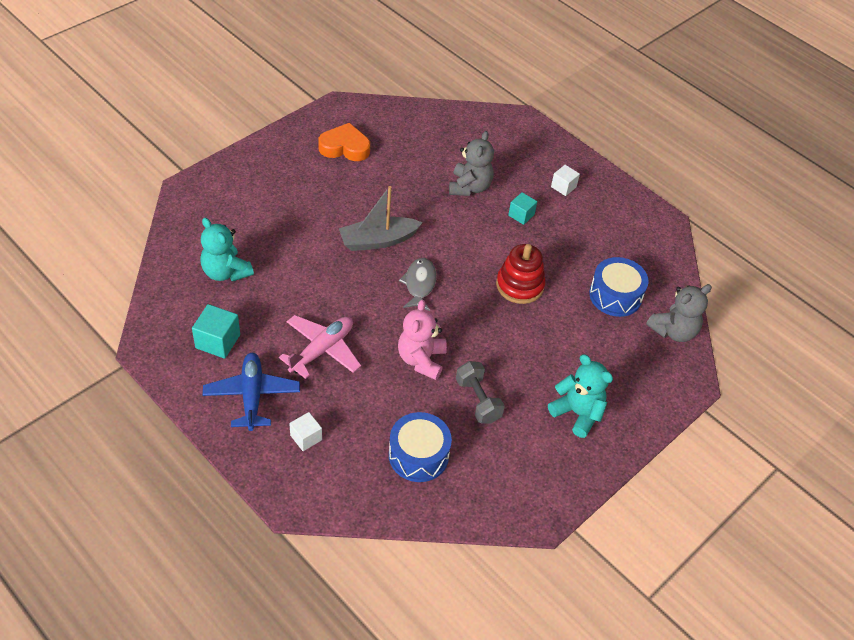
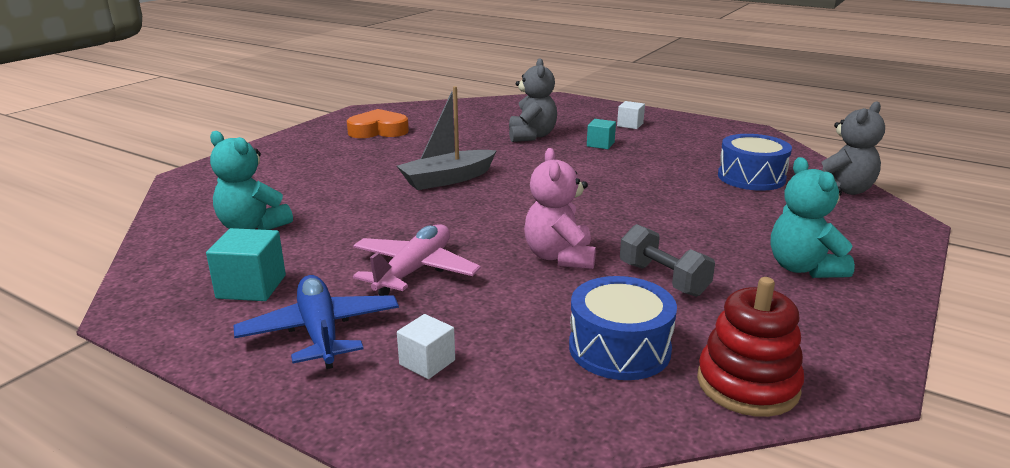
camera: 10 degrees left, 25 degrees down
(419, 284) = (517, 201): grey fish -> none
(519, 285) = (638, 185): red stacking toy -> red stacking toy (747, 384)
(577, 413) = (803, 268): turquoise teddy bear -> turquoise teddy bear turned 135 degrees counterclockwise

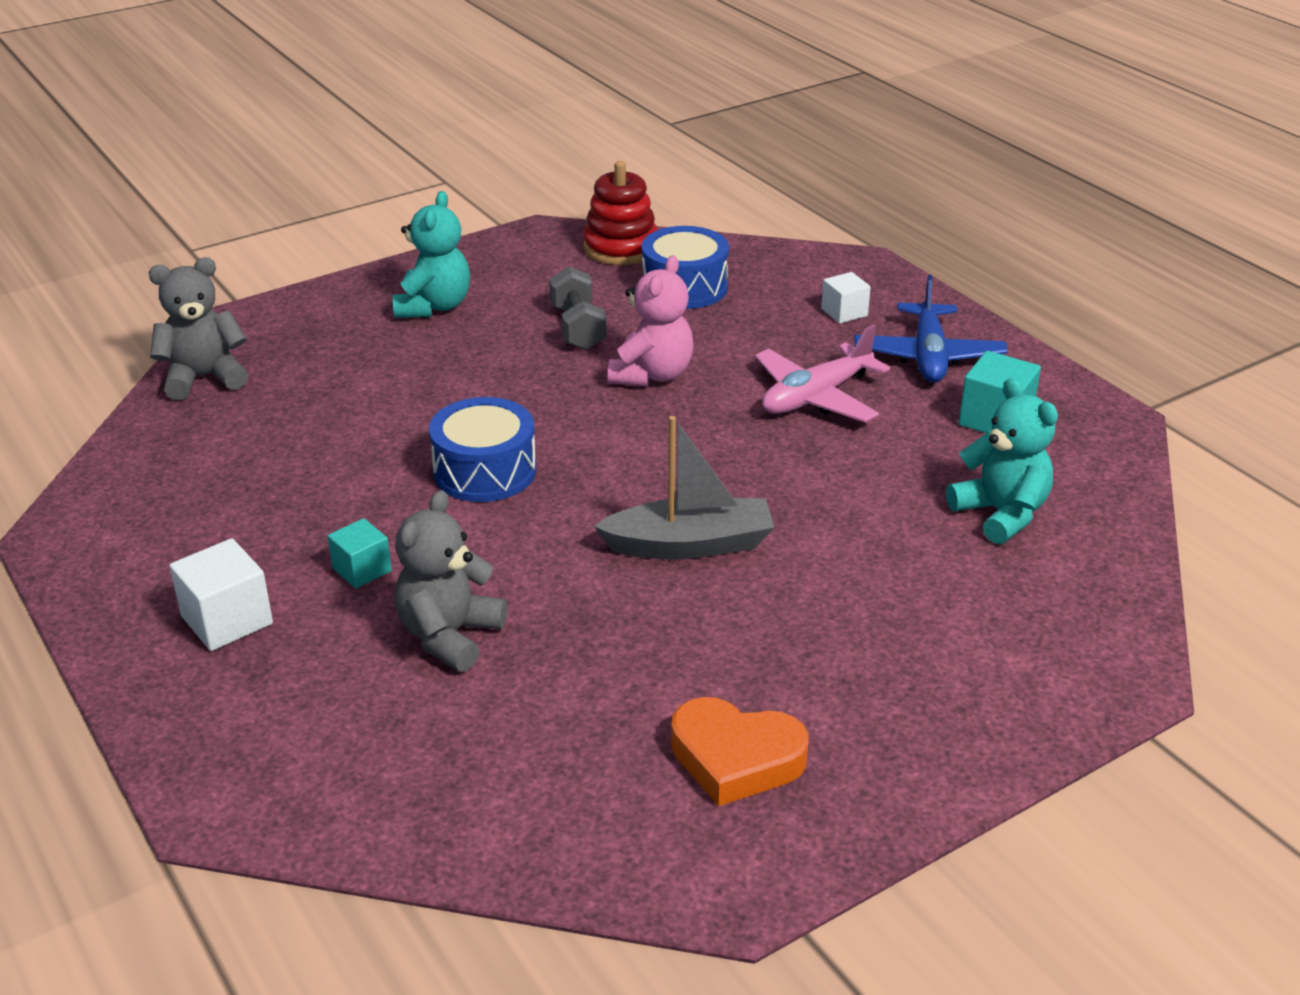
camera: 155 degrees left, 10 degrees up
(630, 125) = (227, 620): white cube -> white cube, size x1.53
(751, 177) = (266, 428): blue drum -> blue drum (485, 471)

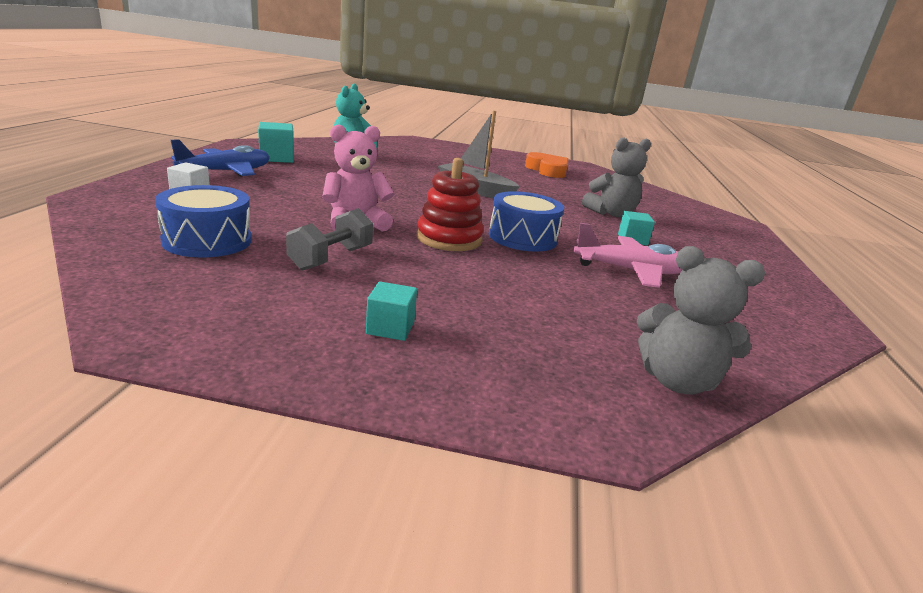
camera: 140 degrees left, 10 degrees down
(227, 620) = (717, 254): white cube -> none
(433, 306) = (390, 328): turquoise teddy bear -> turquoise cube
(621, 248) = (146, 283): red stacking toy -> red stacking toy (449, 239)
(816, 397) = (312, 187): pink plane -> pink plane (631, 271)

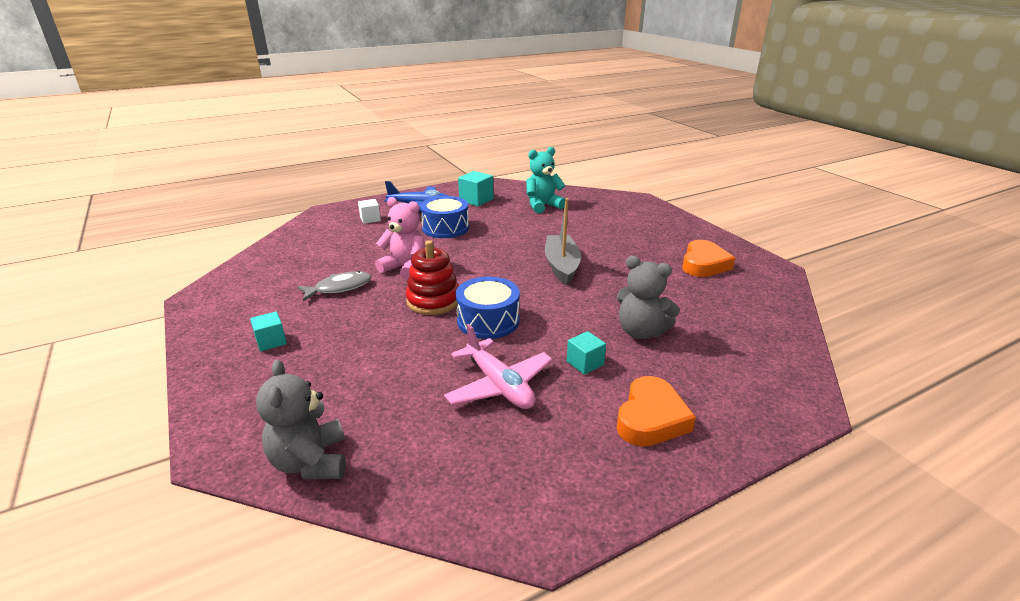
camera: 55 degrees right, 5 degrees up
(207, 240) = (314, 255): blue drum -> blue drum (445, 228)
(331, 258) = (339, 288): grey dumbbell -> grey fish
(720, 252) = (651, 418): none -> orange heart

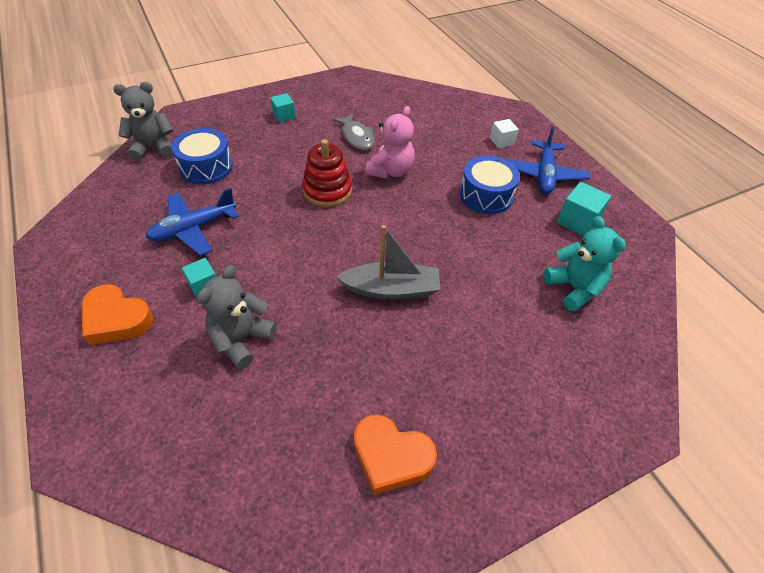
camera: 90 degrees right, 20 degrees up
(488, 321) = (287, 225): blue drum -> blue drum (206, 167)
(499, 385) = (193, 229): pink plane -> blue plane

